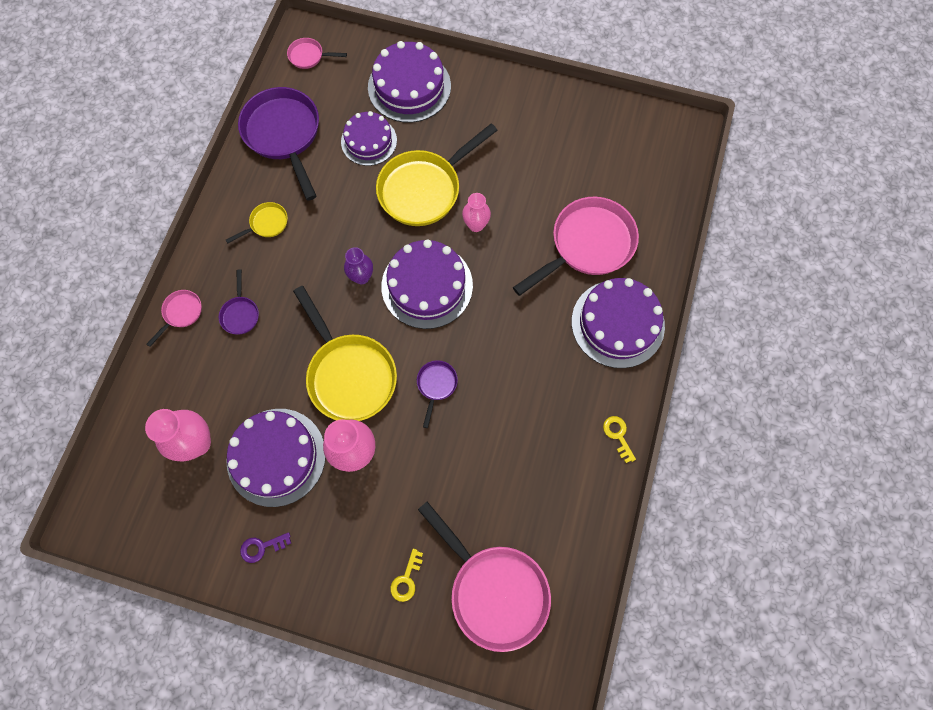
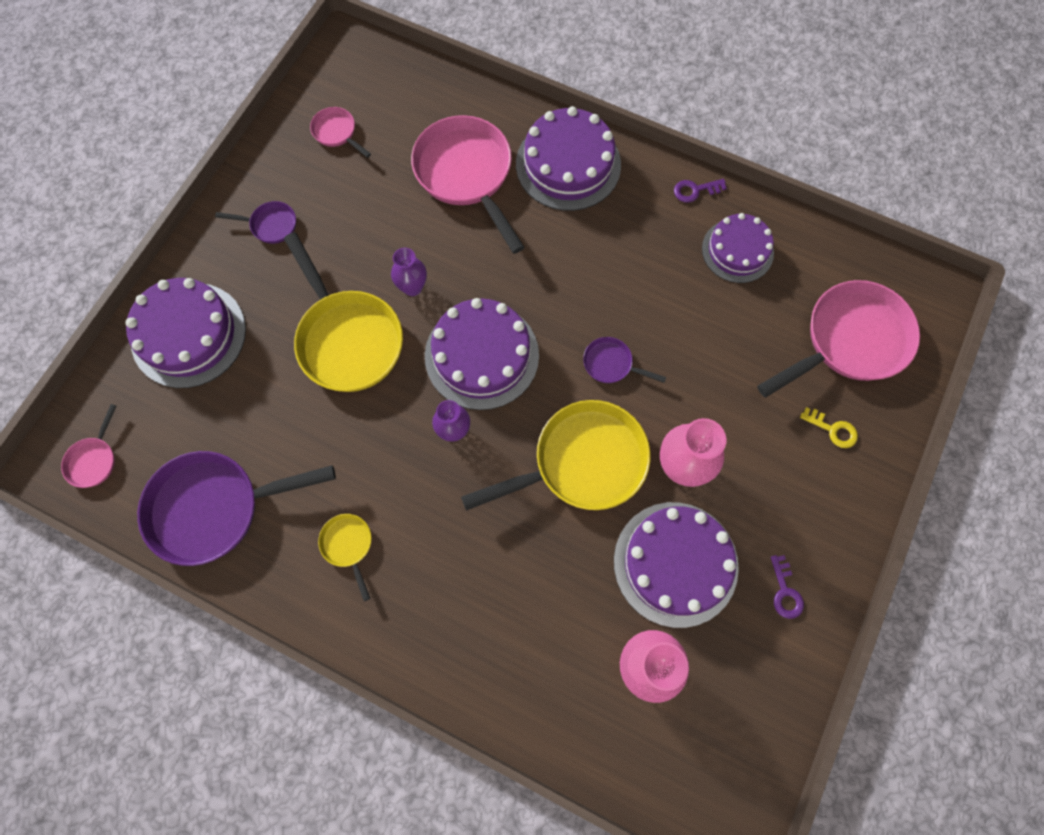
camera: 80 degrees left, 0 degrees up
(181, 313) = (458, 676): pink pan -> pink pan (337, 133)
(240, 314) = (475, 593): purple pan -> purple pan (270, 225)
(369, 141) = (257, 397): purple cake -> purple cake (737, 250)
(476, 225) = (412, 287): pink vase -> purple vase
(618, 435) = (695, 190): yellow key -> purple key

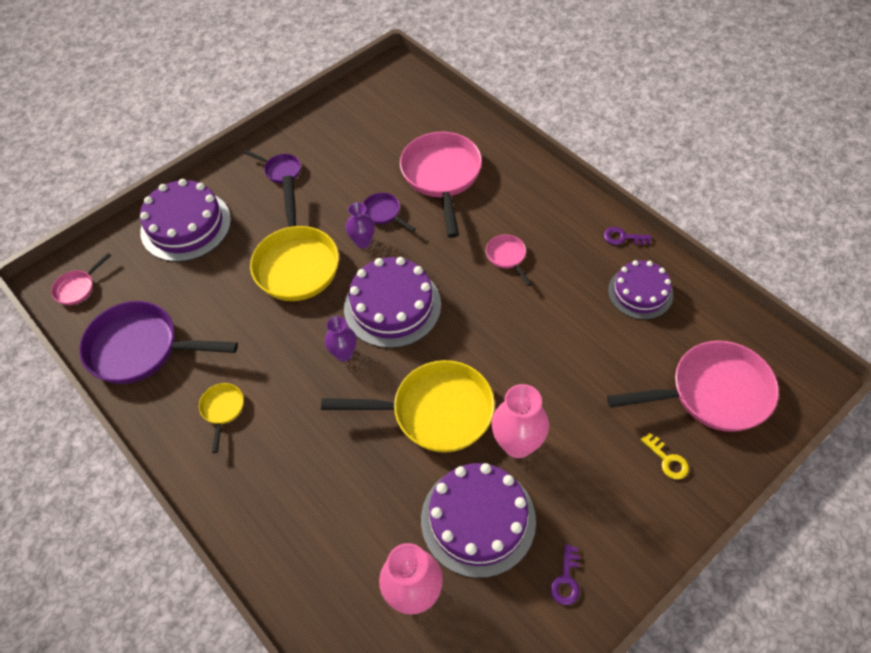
camera: 25 degrees right, 15 degrees down
(337, 133) = (359, 123): pink pan -> pink pan (507, 257)
(568, 164) = (525, 190): purple cake -> none
(611, 364) = (494, 345): purple pan -> purple pan (383, 213)

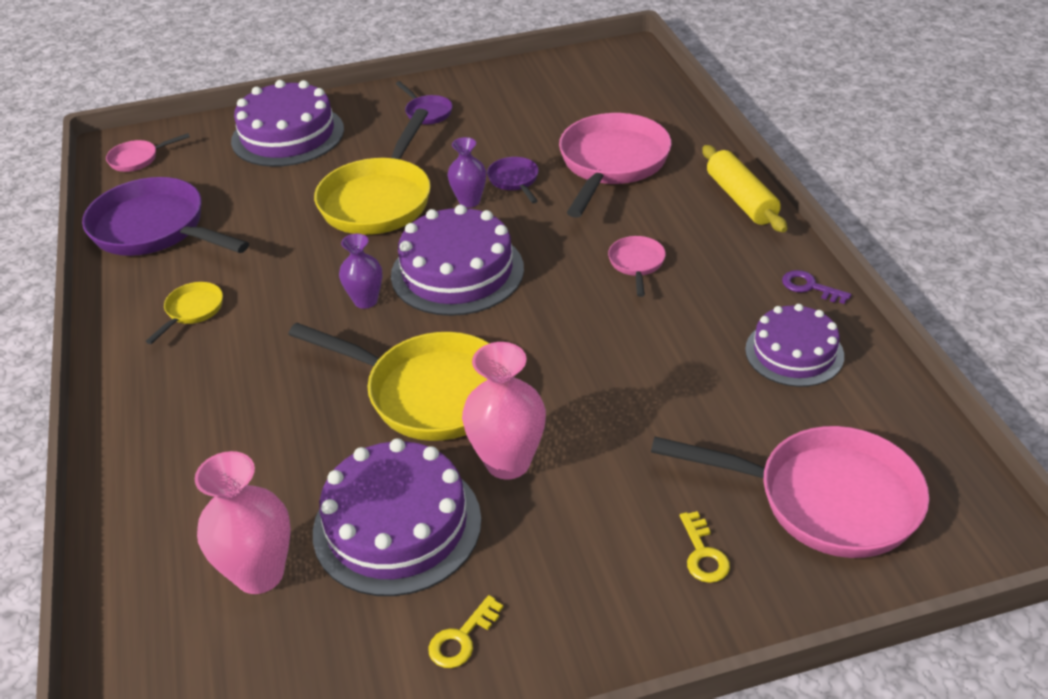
camera: 25 degrees right, 15 degrees down
(543, 179) = (741, 199): none -> yellow rolling pin
(566, 580) = (461, 638): purple key -> yellow key

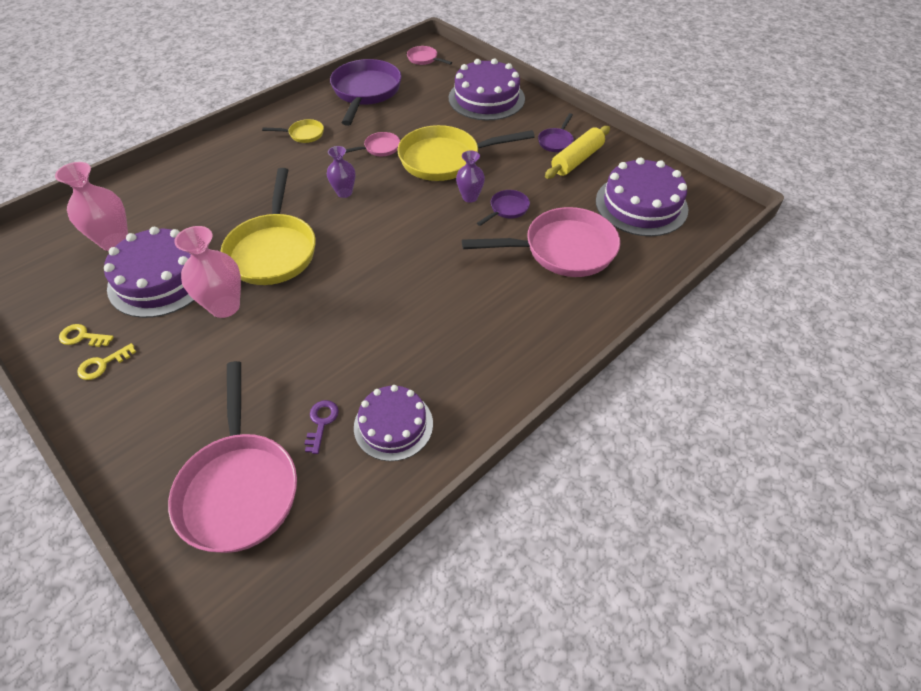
camera: 60 degrees right, 10 degrees up
(457, 272) = (392, 219): purple cake -> purple cake (641, 205)
(636, 264) = (450, 302): pink pan -> pink pan (379, 148)
(703, 554) = (170, 430): yellow key -> yellow key (102, 364)
(741, 199) = (569, 338): yellow rolling pin -> yellow rolling pin (577, 160)
(809, 287) = (479, 413): purple key -> purple key (321, 422)

